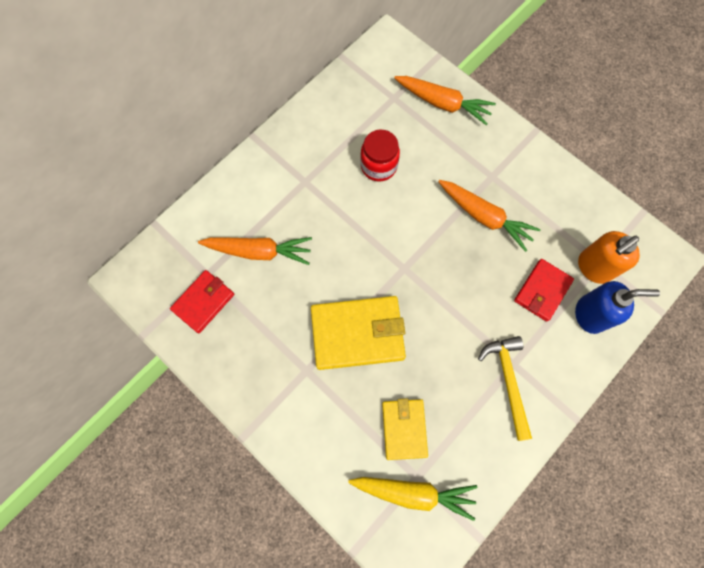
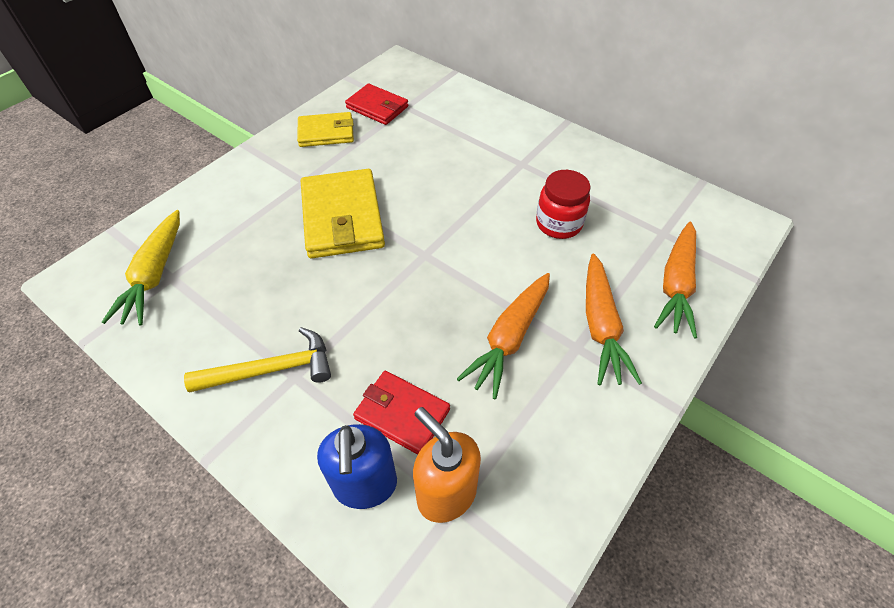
camera: 85 degrees right, 20 degrees down
(259, 251) = (433, 137): orange carrot -> orange carrot (600, 326)
(404, 429) = (228, 263): yellow wallet -> yellow wallet (326, 132)

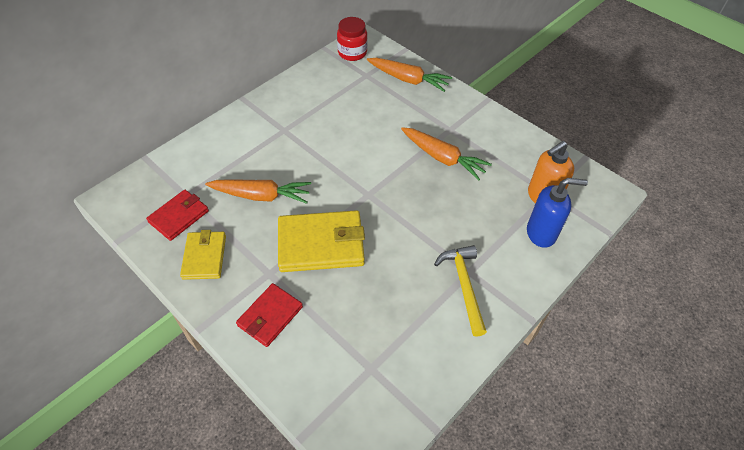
camera: 85 degrees left, 0 degrees up
(155, 275) = (367, 382): yellow carrot -> none
(402, 414) = (496, 214): red wallet -> red wallet (270, 316)
(558, 224) = (350, 120): red jar -> red jar (352, 53)
(600, 326) = (436, 116): orange carrot -> orange carrot (261, 196)

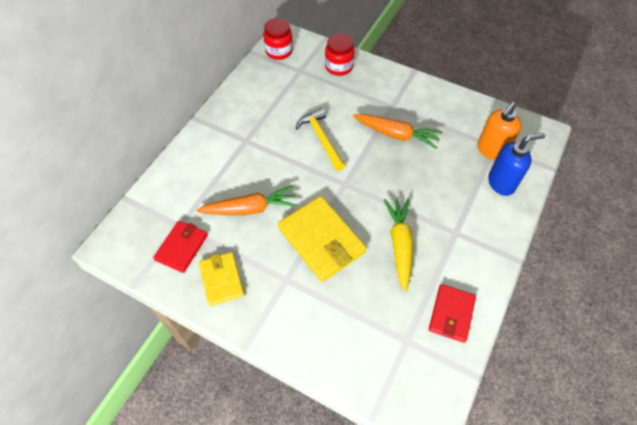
camera: 15 degrees left, 5 degrees up
(270, 316) = (303, 319): red wallet -> red wallet (451, 314)
(321, 244) = (321, 240): yellow wallet -> yellow wallet turned 75 degrees clockwise
(402, 269) = (400, 245): none -> yellow carrot
(408, 79) = (339, 67): orange carrot -> red jar
(464, 286) = (456, 246): yellow hammer -> yellow hammer (321, 139)

